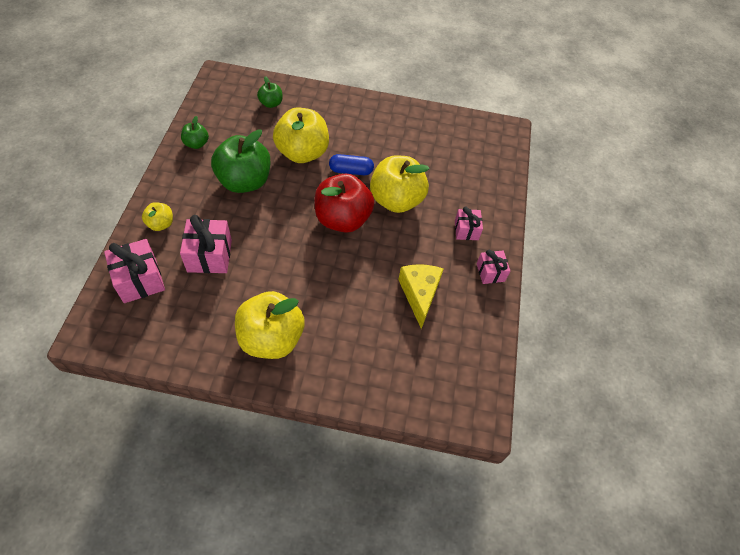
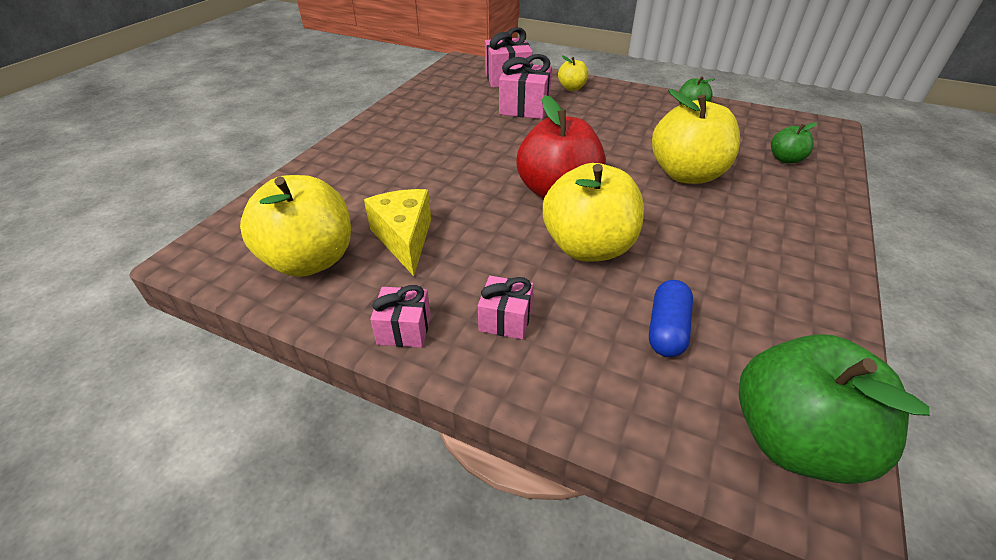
camera: 110 degrees right, 15 degrees down
(244, 181) = (630, 131): green apple -> green apple (793, 439)
(271, 338) = (408, 131): yellow apple -> yellow apple (310, 260)
(351, 171) = (652, 211): blue capsule -> blue capsule (666, 329)
(419, 294) = (404, 238): yellow cheese -> yellow cheese turned 120 degrees counterclockwise

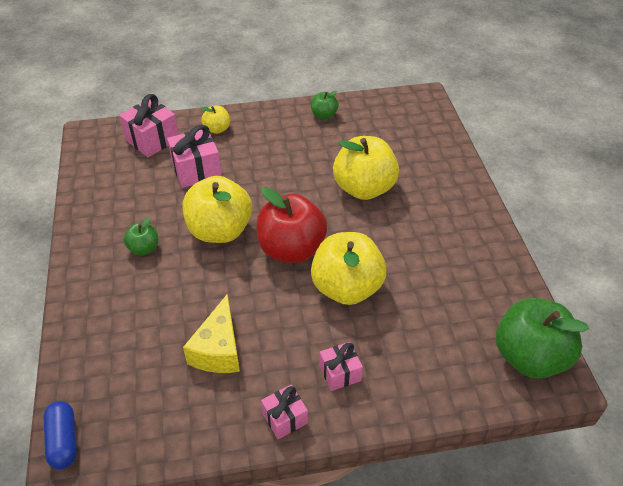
camera: 35 degrees left, 5 degrees up
(310, 260) = (166, 407): yellow apple -> yellow apple (220, 230)
(404, 238) = (218, 349): yellow cheese -> yellow cheese turned 120 degrees counterclockwise
(666, 329) = (432, 325): blue capsule -> blue capsule (63, 440)
(785, 159) = (416, 143): green apple -> green apple (144, 248)

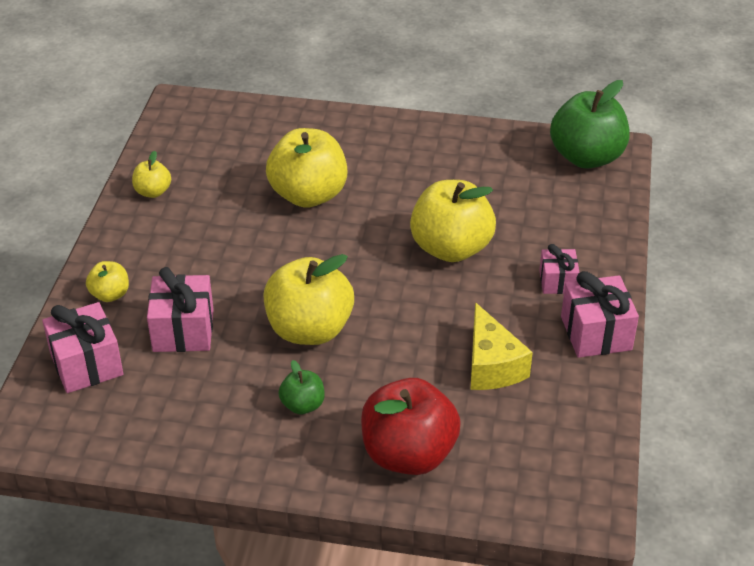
camera: 70 degrees left, 5 degrees down
(63, 440) = (564, 514): blue capsule -> none
(218, 349) = (491, 365): yellow cheese -> yellow cheese turned 45 degrees clockwise
(285, 418) = (596, 333): pink gift -> pink gift, size x1.63
(291, 249) = (373, 276): red apple -> red apple (408, 454)
(324, 115) = (153, 192): green apple -> yellow apple

